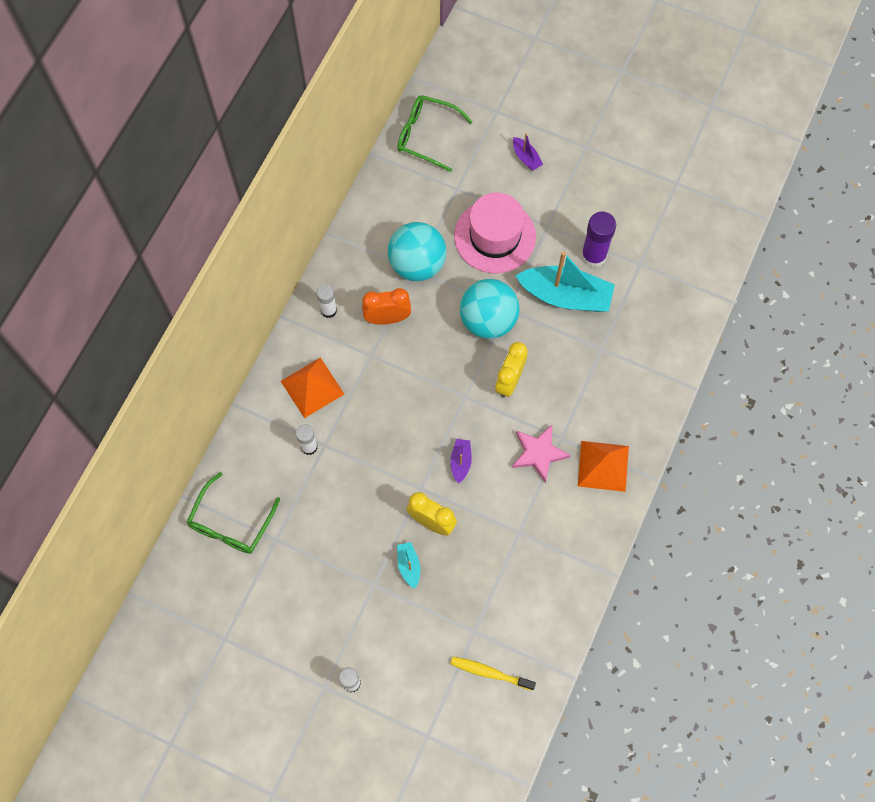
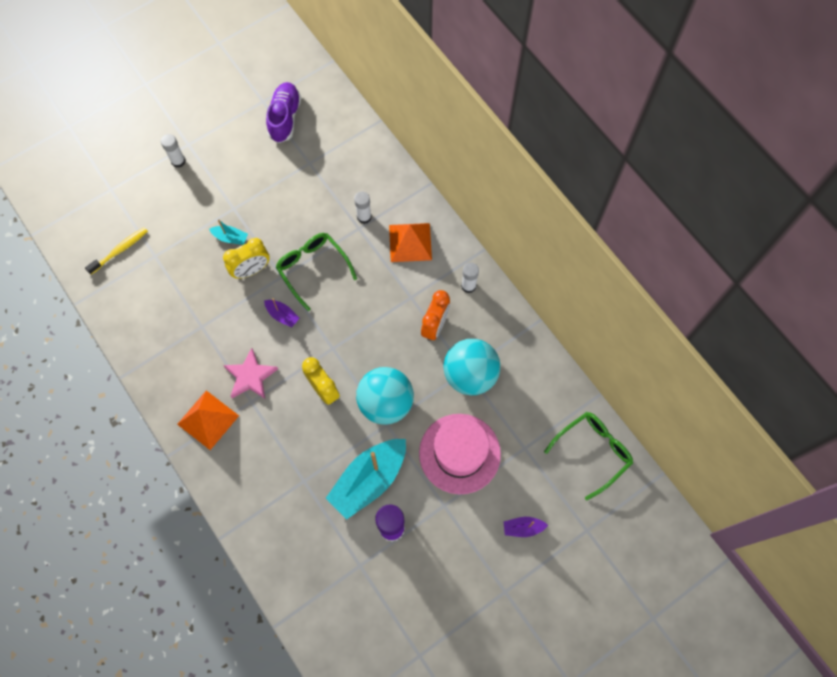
camera: 120 degrees right, 0 degrees up
(231, 523) = (340, 141): green glasses -> green glasses (312, 269)
(234, 600) = (285, 118): none -> purple shoe

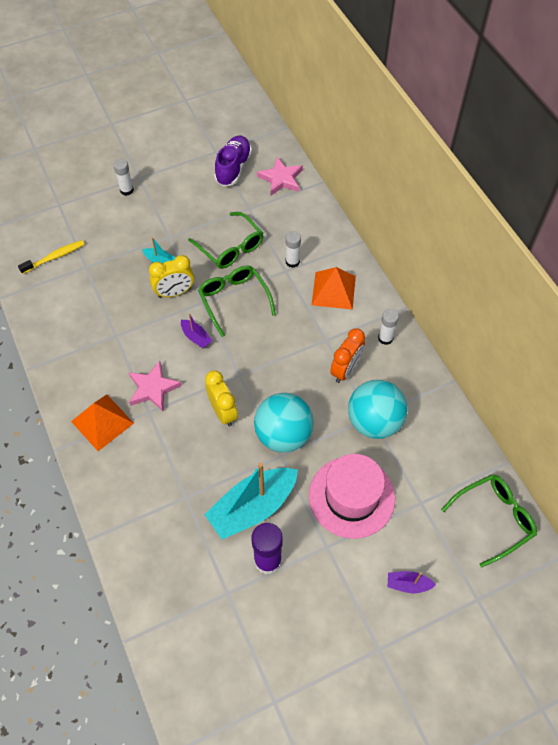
camera: 10 degrees right, 10 degrees down
(299, 211) = (230, 247): none -> green glasses
(336, 123) = (281, 179): none -> pink star

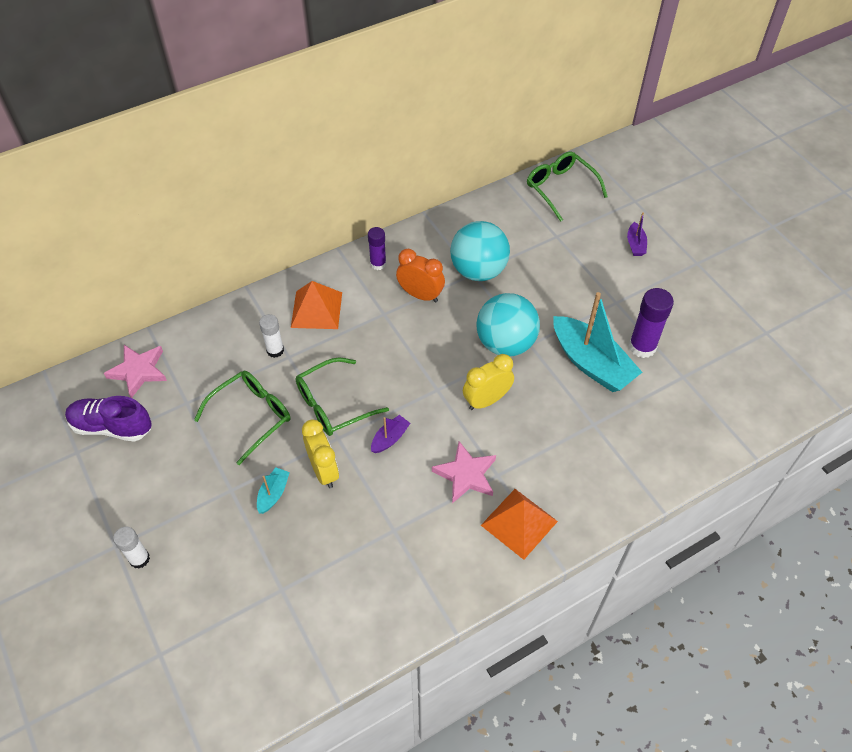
camera: 95 degrees left, 5 degrees down
(55, 257) = (263, 637): yellow toothbrush -> none
(351, 497) = (562, 285): pink hat -> none
(385, 338) = (378, 264): white glue stick -> purple glue stick

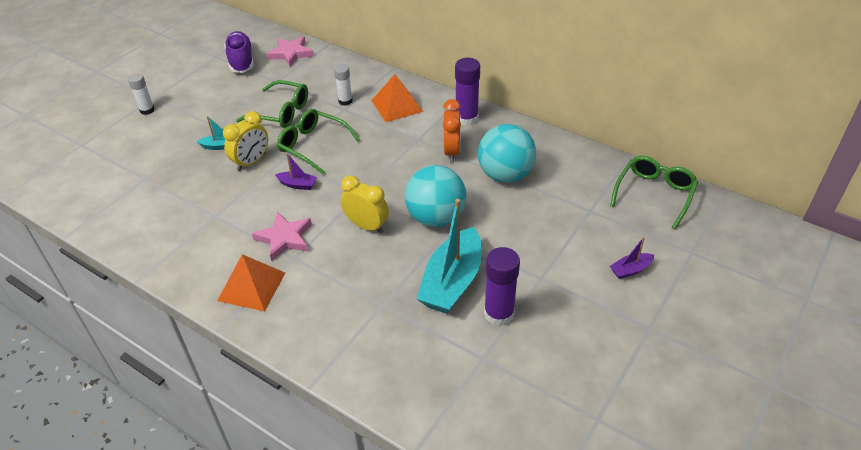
camera: 65 degrees right, 10 degrees down
(378, 264) = (466, 118): purple glue stick -> purple glue stick, size x1.58

